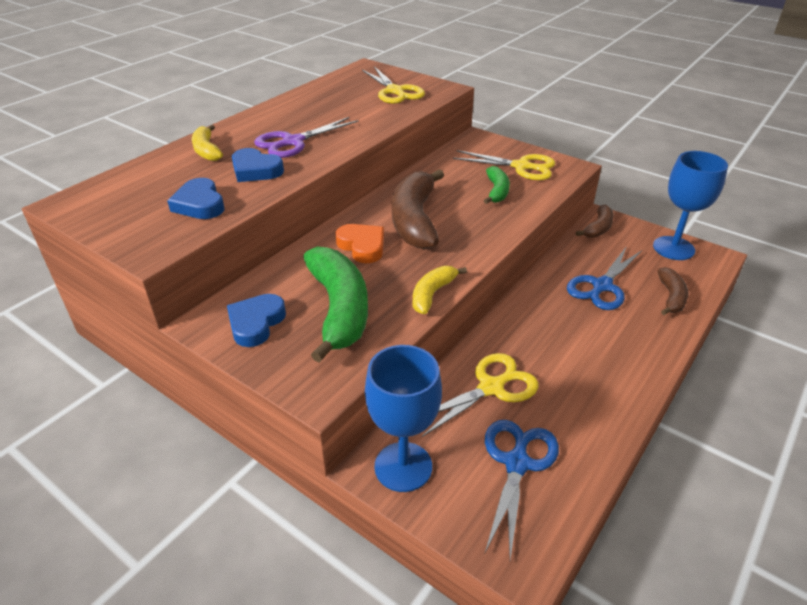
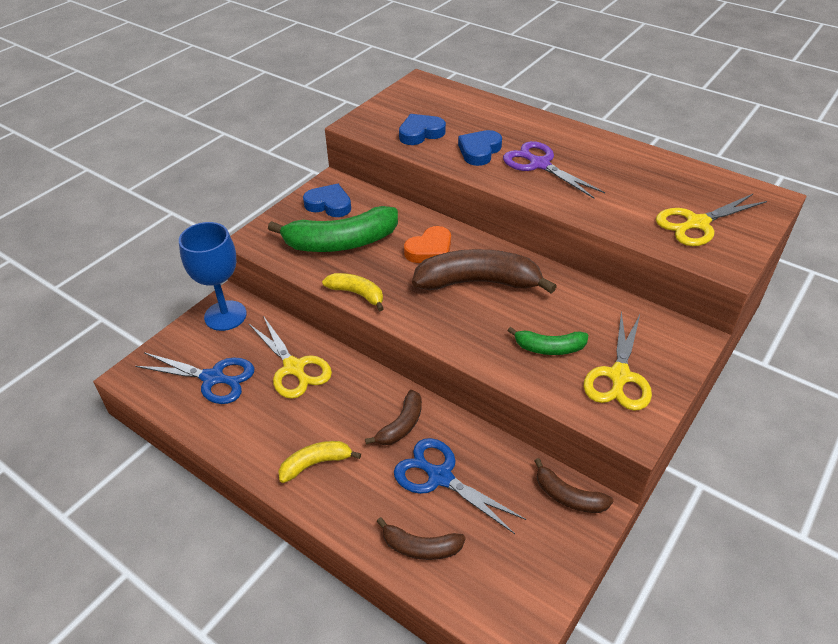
camera: 90 degrees right, 5 degrees up
(206, 150) = (512, 123): yellow banana -> yellow banana (316, 463)
(553, 307) = (401, 425): none -> brown banana
(673, 248) = (531, 581): blue goblet -> none

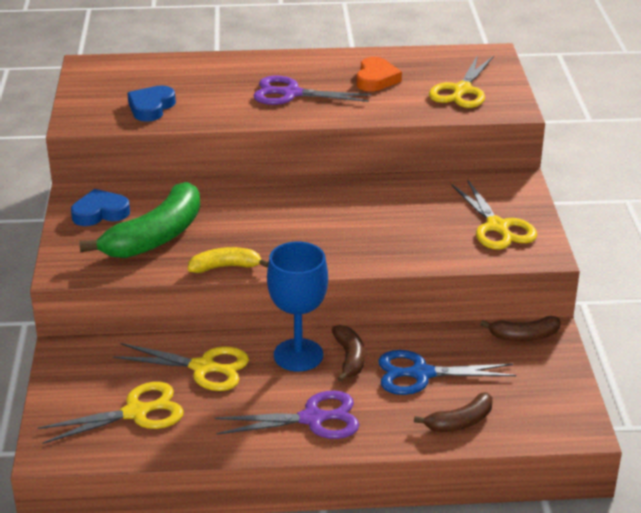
camera: 40 degrees left, 10 degrees down
(213, 378) = (136, 412): blue scissors -> yellow scissors
(225, 315) = (78, 363): blue goblet -> blue goblet (298, 355)
(316, 463) = (313, 419): yellow banana -> purple scissors
(430, 250) = (246, 208): orange heart -> orange heart (376, 79)
(478, 282) = (318, 213): brown banana -> none
(479, 151) = (225, 102): blue heart -> none
(549, 348) = (428, 232): green banana -> none

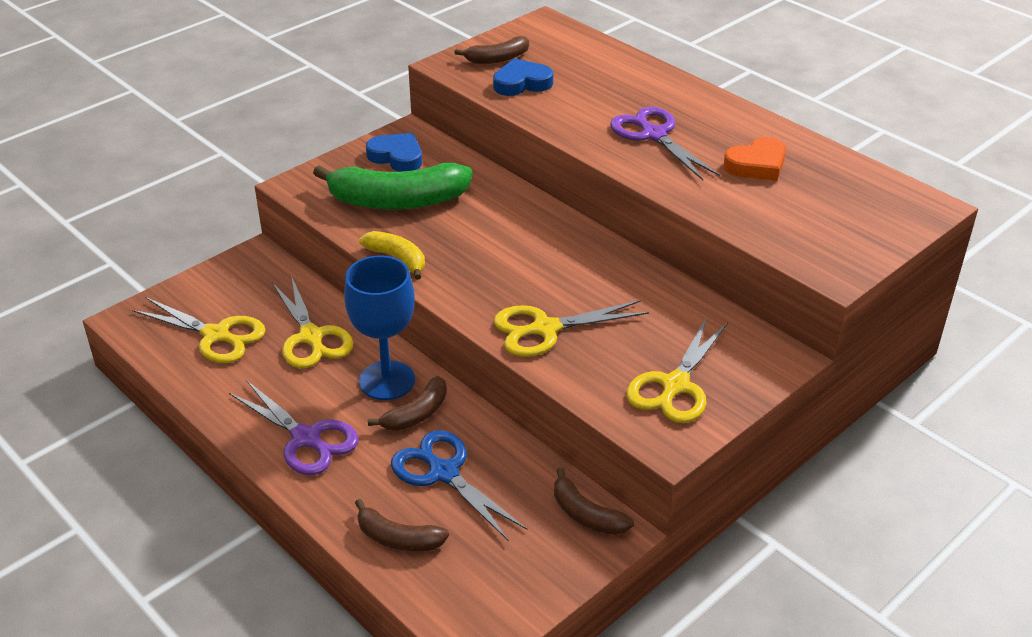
camera: 50 degrees right, 5 degrees up
(103, 102) = (497, 59): none -> brown banana
(462, 90) = (819, 224): yellow scissors -> yellow scissors (545, 329)

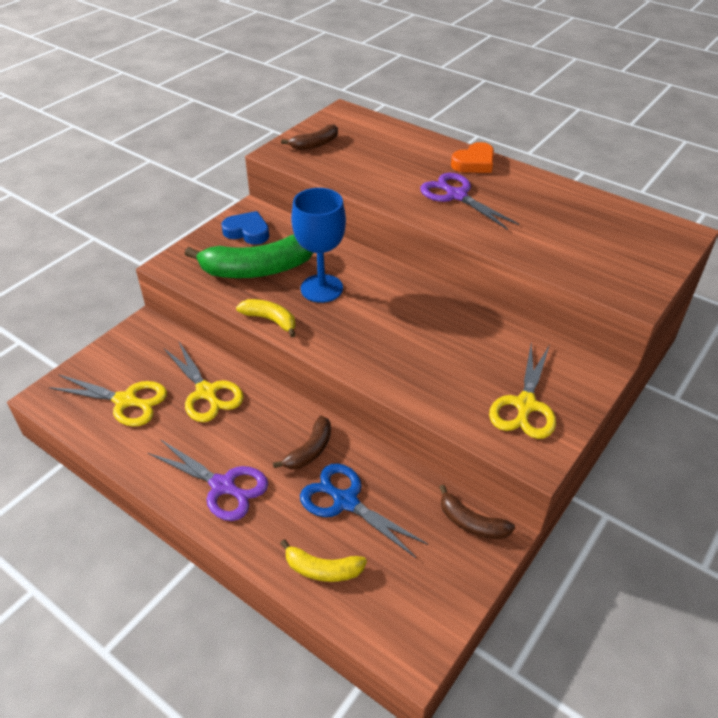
camera: 10 degrees left, 5 degrees up
(387, 380) = (278, 423): blue goblet -> blue goblet (321, 288)
(398, 538) = (322, 569): brown banana -> yellow banana
(522, 83) = (340, 162): blue heart -> none
(545, 329) = (406, 368): yellow scissors -> none
(756, 165) = (543, 212): orange heart -> orange heart (474, 163)

